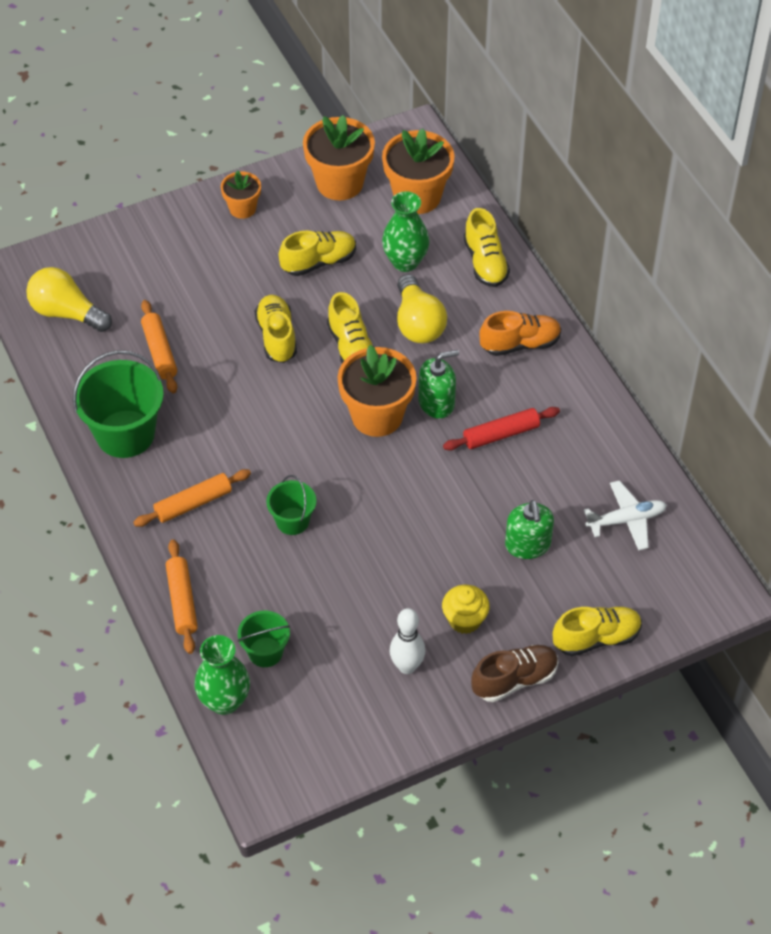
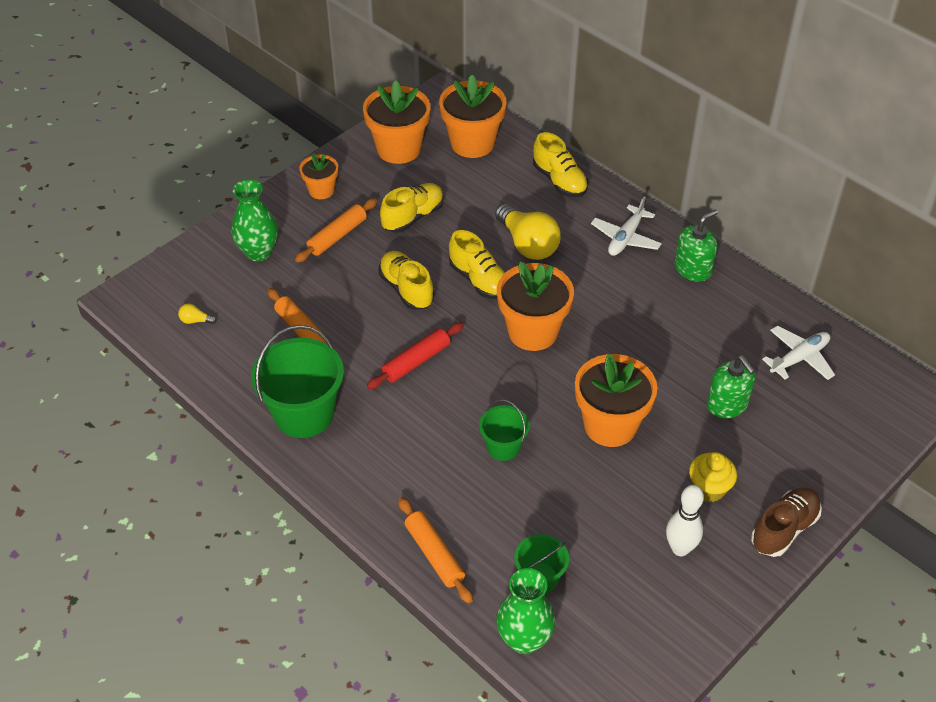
camera: 20 degrees left, 5 degrees down
(66, 312) = (195, 320): yellow light bulb -> yellow light bulb, size x0.41
(193, 503) = (401, 459): orange rolling pin -> orange rolling pin (337, 236)
(403, 531) = (610, 425): none -> orange flower pot
(405, 262) = (490, 197): green vase -> green vase (258, 252)
(436, 402) = (580, 306): green soap dispenser -> green soap dispenser (692, 269)
(501, 434) = (651, 317): red rolling pin -> red rolling pin (416, 361)
(520, 344) = (625, 238): orange shoe -> white plane
(596, 638) = (834, 468): yellow shoe -> none

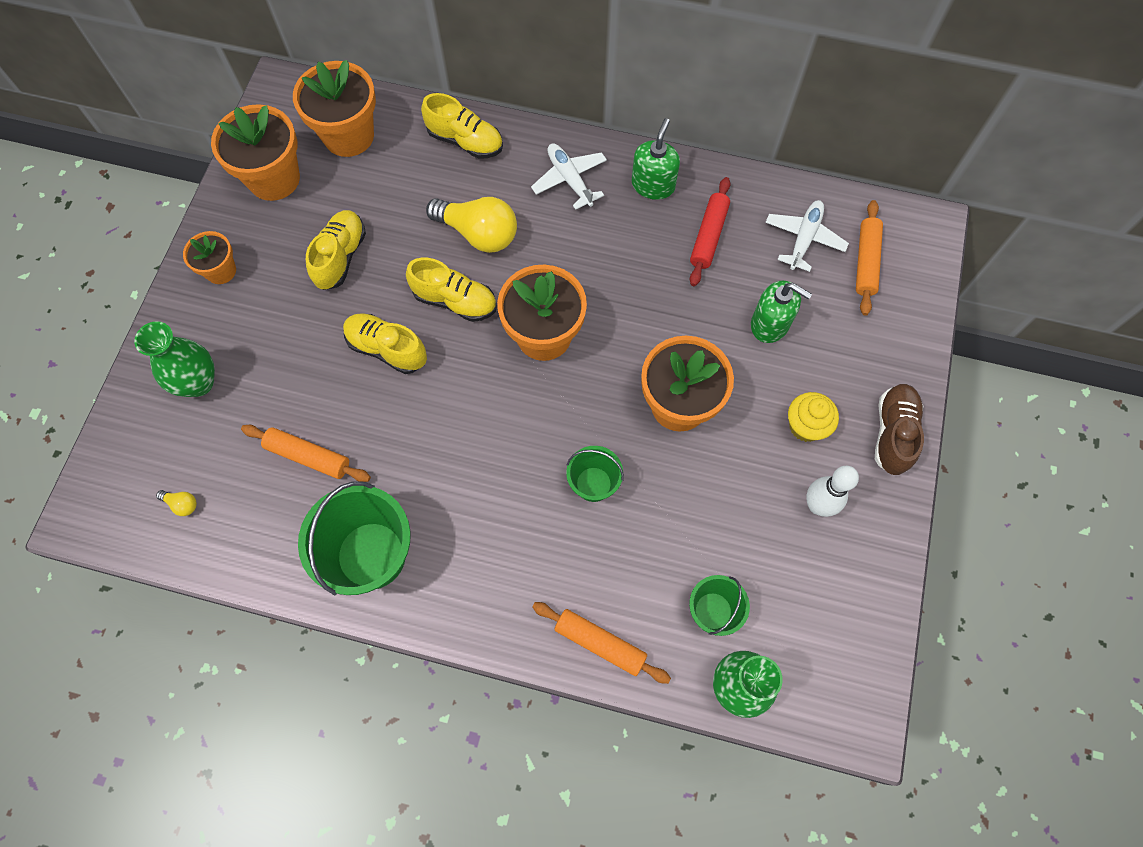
camera: 30 degrees left, 20 degrees up
(195, 320) = (182, 504): yellow light bulb -> yellow light bulb turned 135 degrees counterclockwise
(337, 236) = (274, 320): orange rolling pin -> orange rolling pin (866, 262)
(416, 361) = (449, 431): red rolling pin -> red rolling pin (709, 236)
(625, 238) = (569, 179): white plane -> white plane turned 150 degrees clockwise

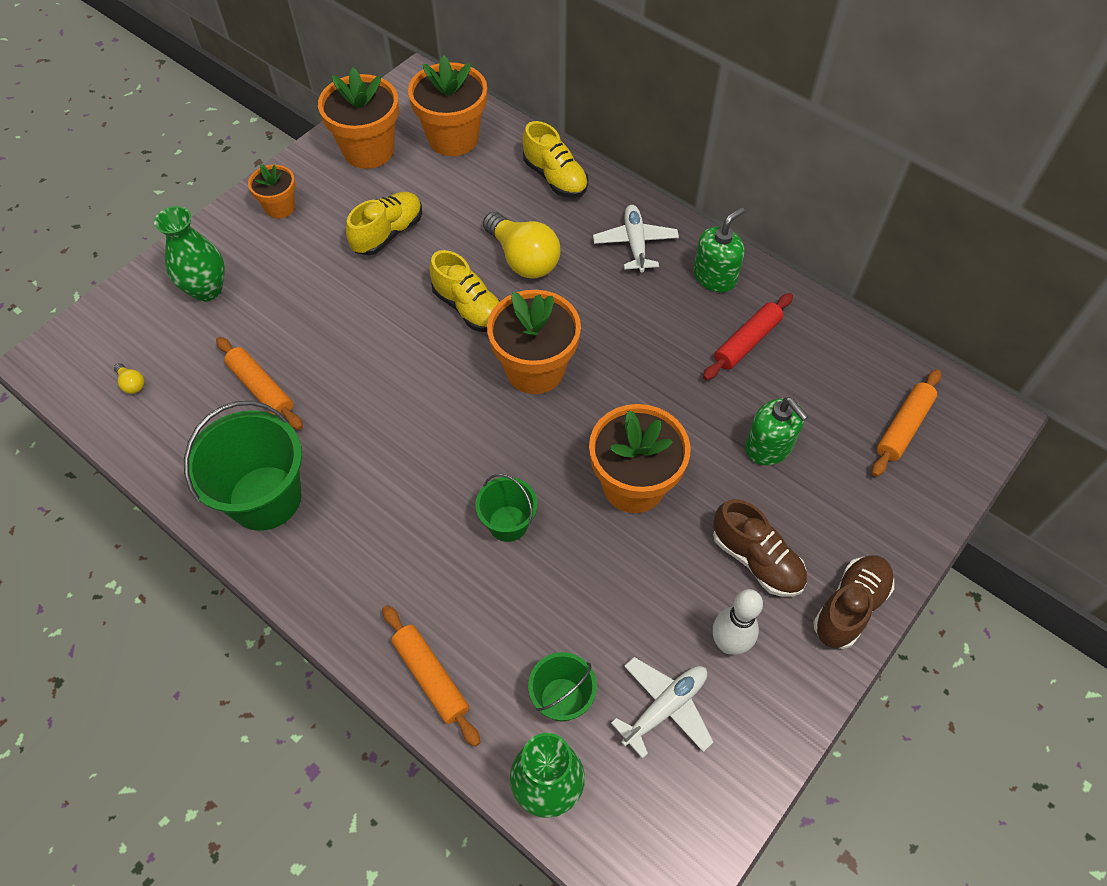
camera: 25 degrees right, 10 degrees down
(387, 349) = (384, 325): yellow shoe -> none
(804, 238) = (846, 381): white plane -> white plane (665, 707)
(805, 426) = (756, 560): yellow cupcake -> brown shoe

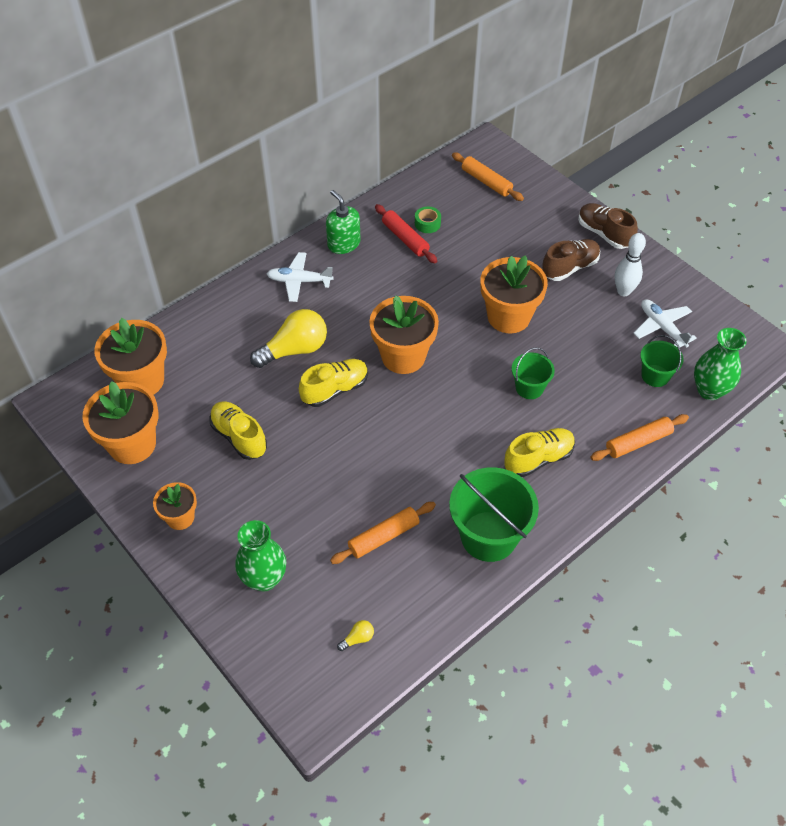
camera: 80 degrees left, 5 degrees down
(555, 178) = (214, 318): yellow shoe -> yellow shoe (538, 458)
(768, 447) = (490, 245): green soap dispenser -> none
(785, 364) = (427, 224): none -> green tape

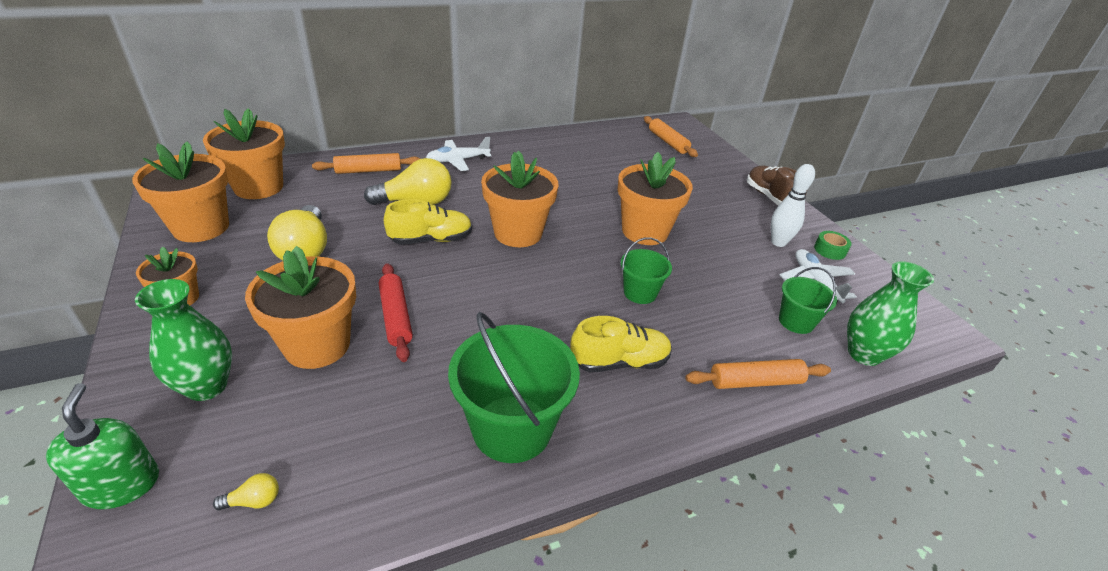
camera: 15 degrees right, 15 degrees down
(239, 437) = (305, 250): yellow shoe -> yellow light bulb
(299, 281) = (458, 161): white plane -> white plane turned 45 degrees counterclockwise
(315, 521) = (317, 345): none -> orange flower pot
(343, 244) = (515, 148): green soap dispenser -> green soap dispenser (121, 484)
(383, 537) = (381, 386): orange rolling pin -> orange rolling pin (368, 170)
(405, 238) = (573, 158): red rolling pin -> red rolling pin (396, 317)
(427, 224) = (599, 154): green tape -> green tape (830, 250)
(569, 268) = (725, 212): brown shoe -> none

